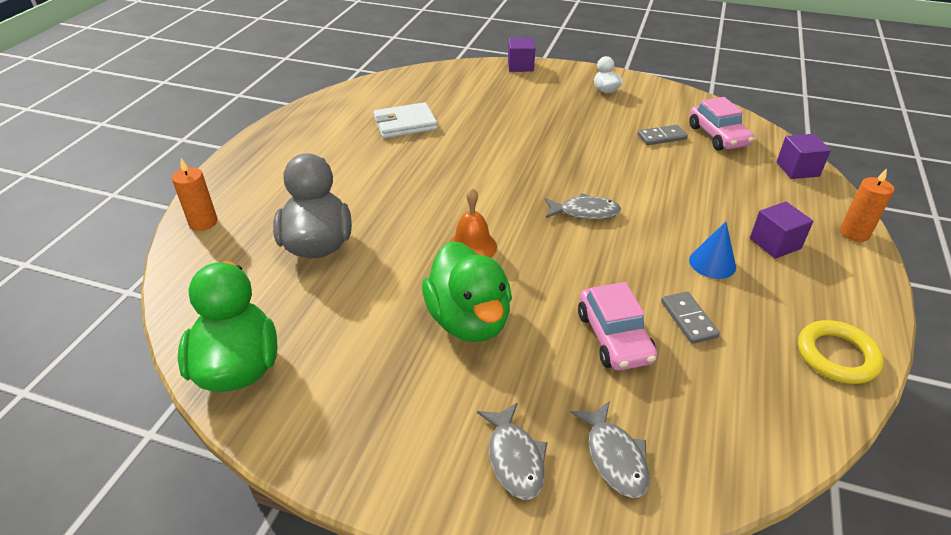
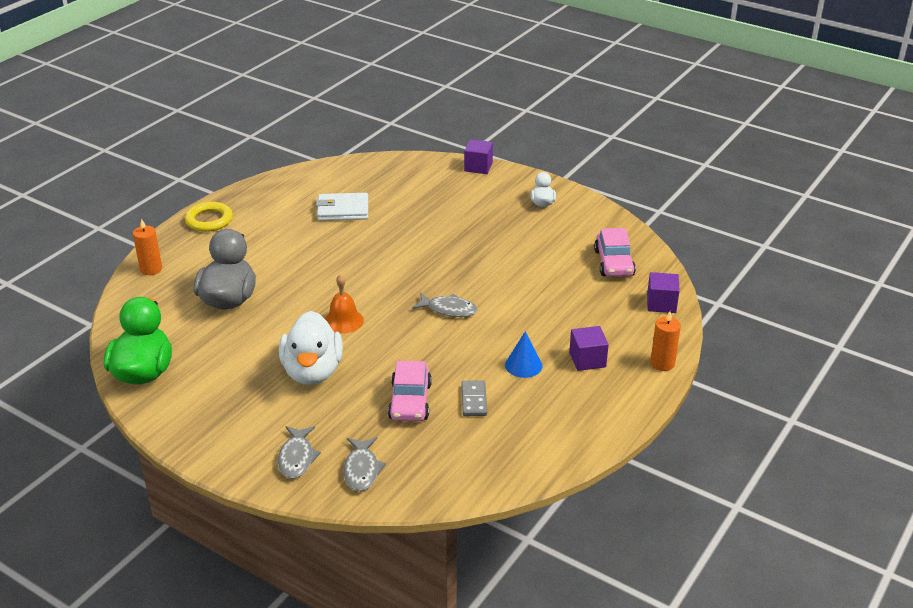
camera: 15 degrees right, 5 degrees down
(469, 320) = (312, 372): green duck -> white duck
(661, 137) = (561, 256): grey domino -> none
(837, 356) = (566, 443): yellow ring -> yellow ring (209, 220)

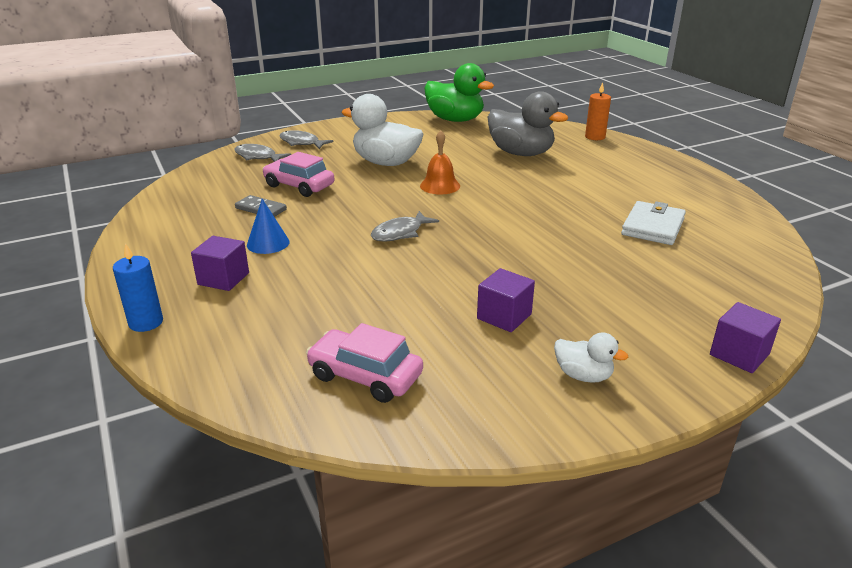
camera: 120 degrees right, 5 degrees down
(209, 220) = (668, 166): yellow ring -> none
(661, 304) = (234, 375): purple cube -> purple cube (504, 316)
(662, 363) = (146, 322): orange candle -> blue candle

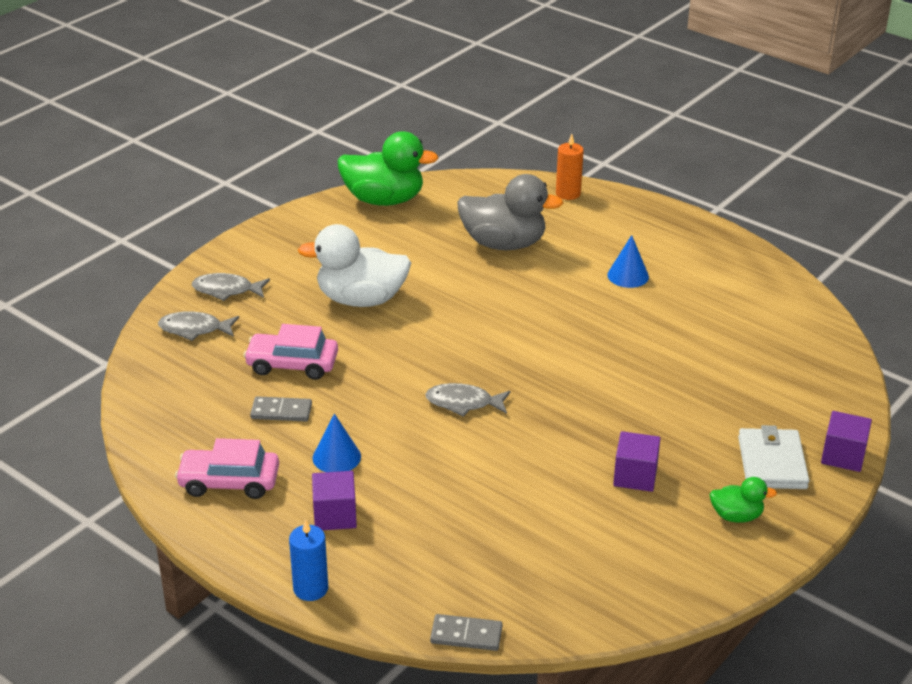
camera: 25 degrees left, 5 degrees up
(228, 398) = (466, 635): none -> grey domino
(365, 376) = (563, 575): pink car -> pink car (229, 482)
(400, 233) = (463, 403): grey fish -> grey fish turned 75 degrees clockwise
(440, 186) = (451, 321): orange bell -> none
(583, 375) = (736, 516): white duck -> green duck
(607, 186) = (628, 275): none -> blue cone
(652, 227) = (702, 324): white wallet -> white wallet (772, 463)

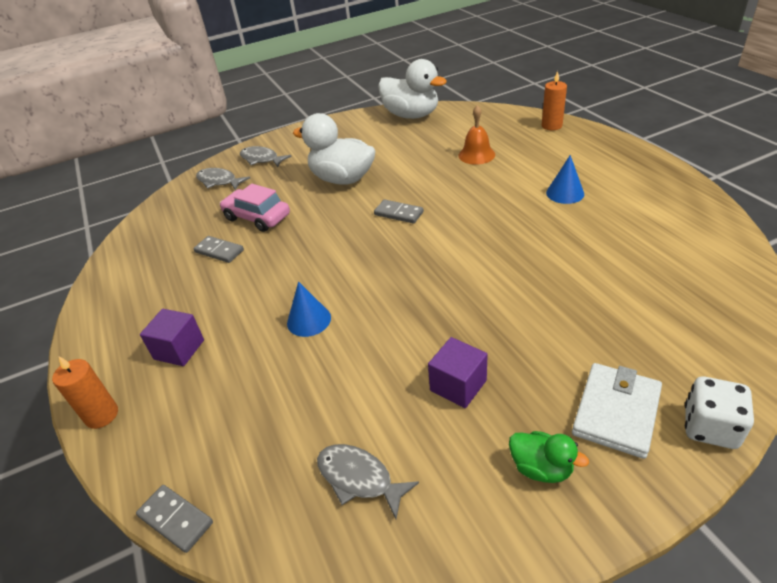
camera: 30 degrees right, 5 degrees up
(229, 482) = (136, 299): pink car -> none
(310, 588) = (102, 415): blue candle -> orange candle
(336, 457) = (224, 297): blue cone -> blue cone (309, 320)
(384, 200) = (411, 115): green duck -> white duck
(462, 329) = (398, 213): none -> grey domino
(463, 403) = (354, 274): grey fish -> grey fish (359, 478)
(504, 244) = (476, 155): grey duck -> orange bell
(843, 456) = (710, 427): purple cube -> white dice

